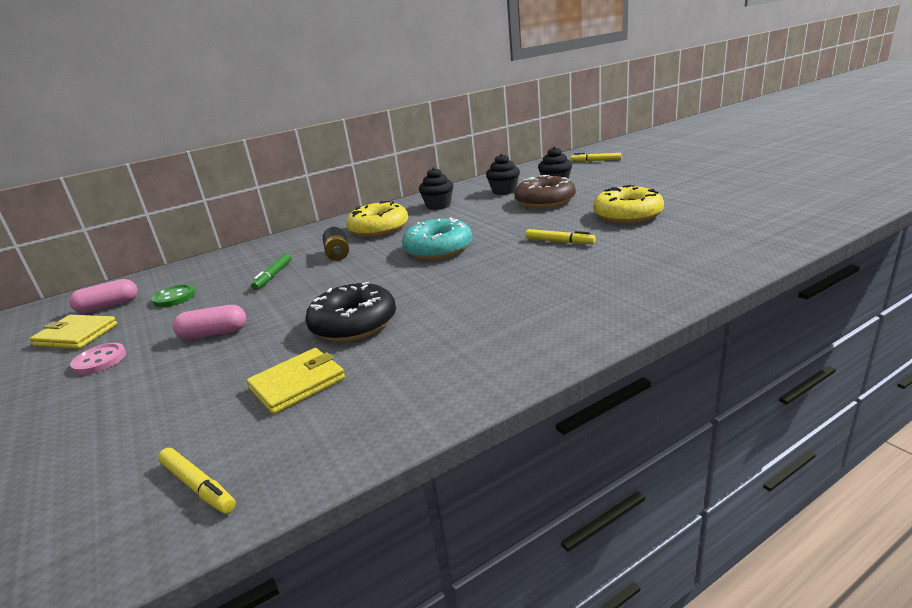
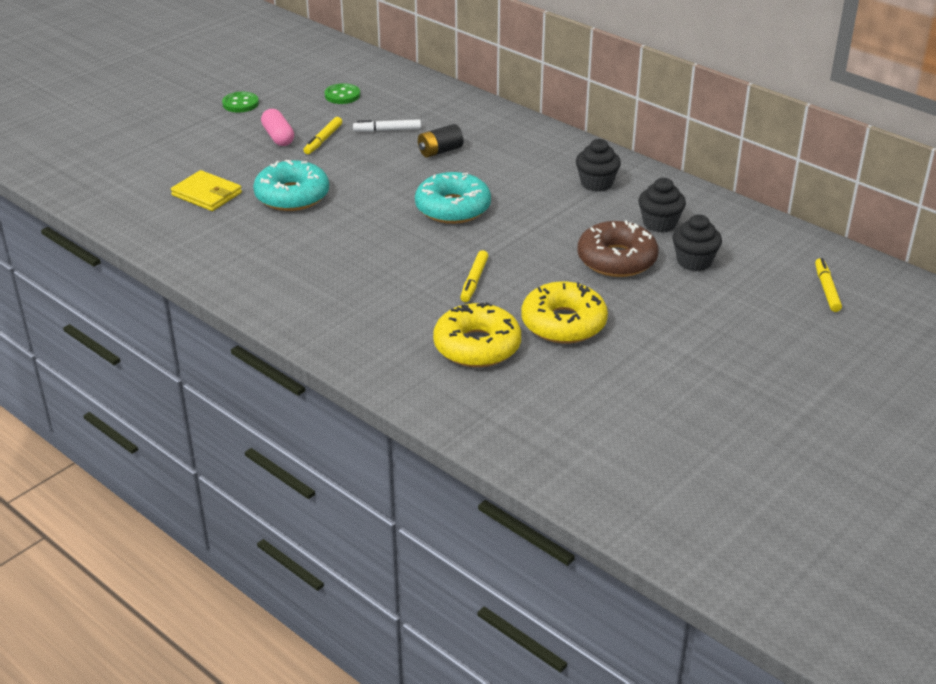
camera: 70 degrees right, 10 degrees up
(76, 335) = (278, 77): yellow wallet -> none
(100, 360) = (240, 104): pink button -> green button
(108, 306) = (327, 70): pink capsule -> none
(198, 486) = (108, 191): yellow marker -> yellow marker (323, 140)
(273, 276) = (387, 130): green marker -> white marker
(354, 324) = (292, 196): black donut -> turquoise donut
(379, 229) = (514, 159): yellow donut -> yellow donut (477, 346)

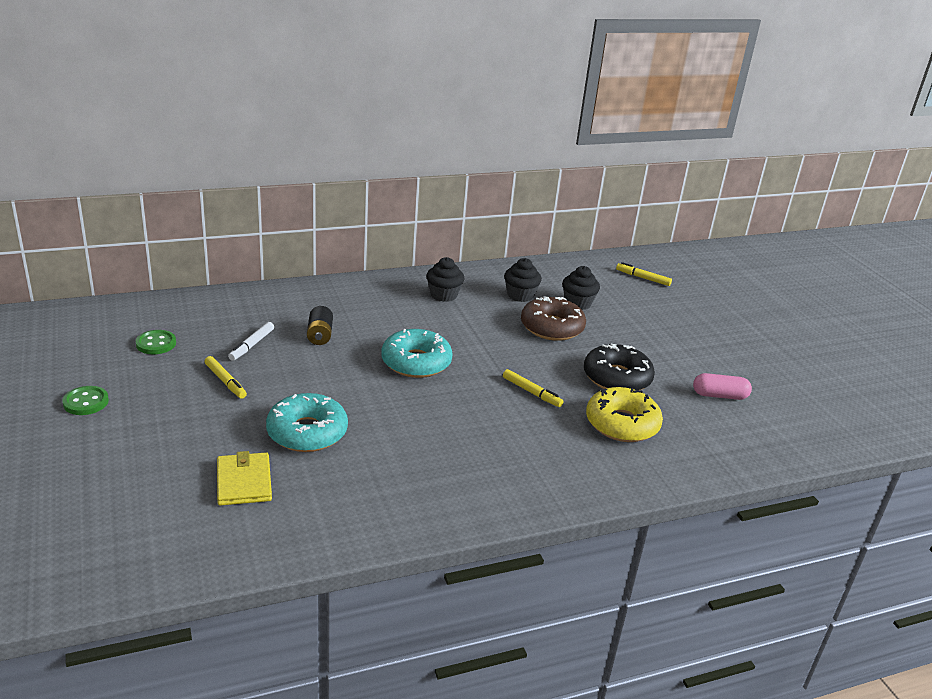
camera: 65 degrees left, 5 degrees down
(207, 194) = (244, 482): yellow wallet -> yellow wallet turned 75 degrees counterclockwise
(278, 137) = (186, 403): pink capsule -> pink capsule (719, 395)
(563, 323) = (617, 378): yellow donut -> black donut

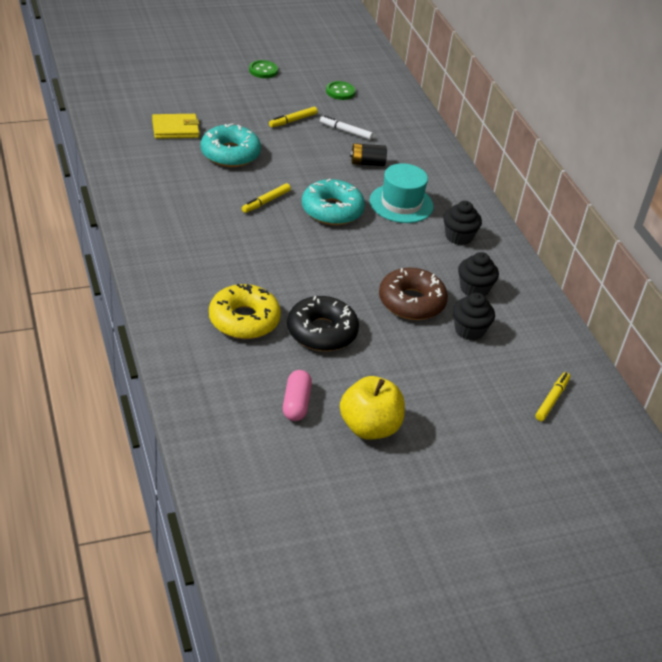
camera: 90 degrees right, 10 degrees up
(395, 320) = (401, 203): none -> turquoise hat
(531, 392) = (291, 271): yellow marker -> yellow marker (266, 202)
(724, 359) = (369, 427): none -> yellow apple

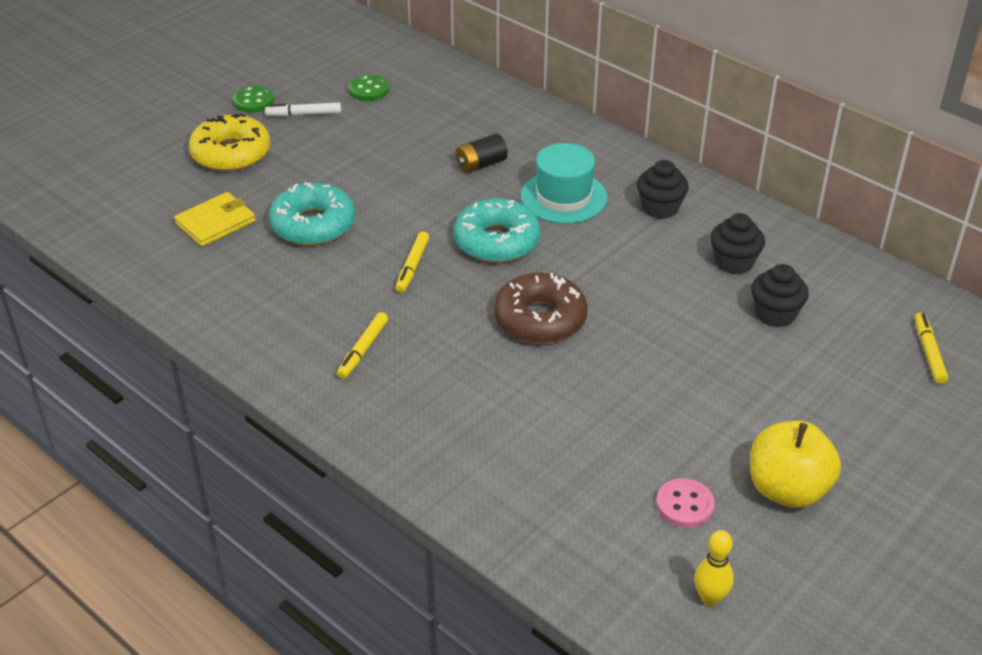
camera: 25 degrees left, 0 degrees up
(244, 320) = (528, 431): yellow donut -> yellow donut (231, 153)
(259, 458) = (710, 598): none -> yellow bowling pin
(293, 120) = (348, 149): yellow marker -> yellow marker (363, 350)
(296, 403) = (684, 505): pink capsule -> pink button
(322, 332) = (627, 399): black donut -> none
(345, 131) = (420, 136): white marker -> white marker (304, 114)
(411, 302) = (686, 311): brown donut -> brown donut (540, 319)

